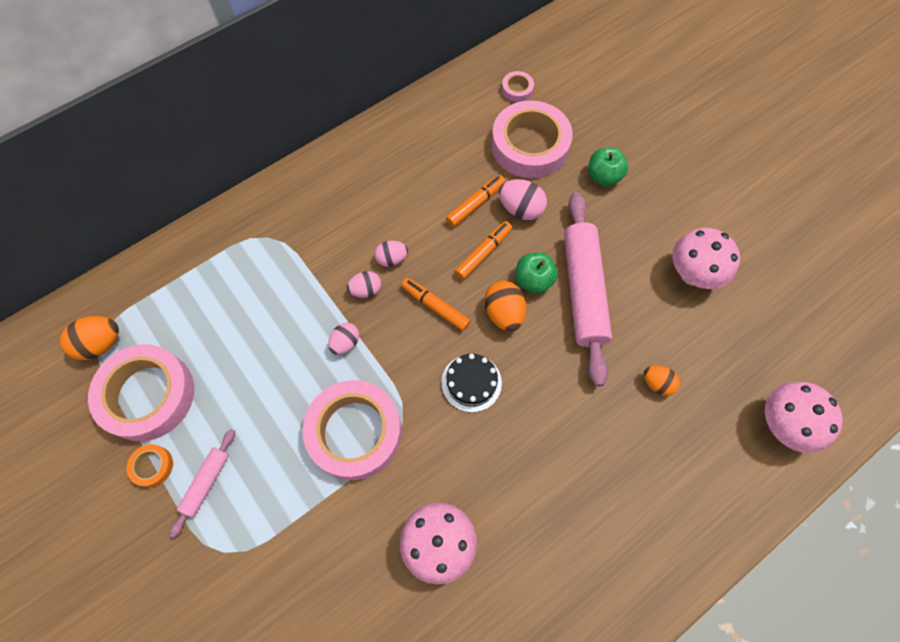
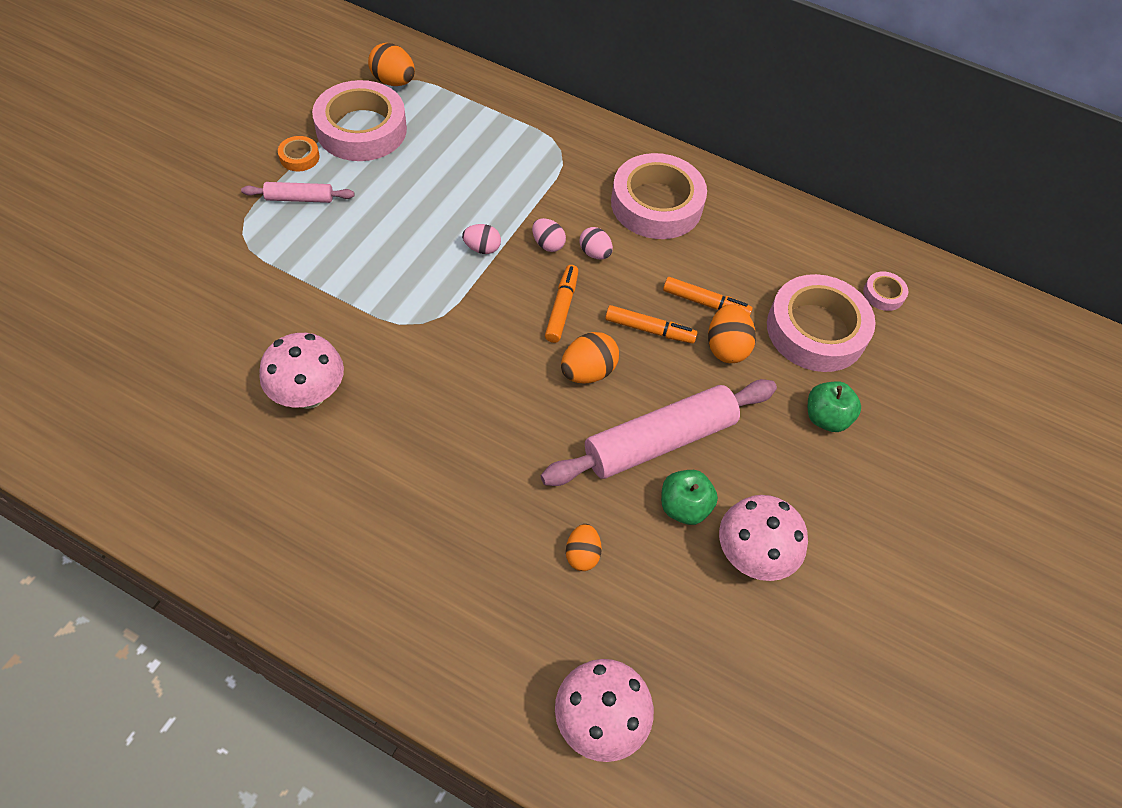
camera: 60 degrees right, 10 degrees down
(355, 432) = (394, 288): pink tape -> pink tape (656, 204)
(471, 382) = (492, 368): black cake -> none
(521, 209) = (726, 347): pink egg -> orange egg
(533, 280) = (643, 387): green apple -> green apple (684, 507)

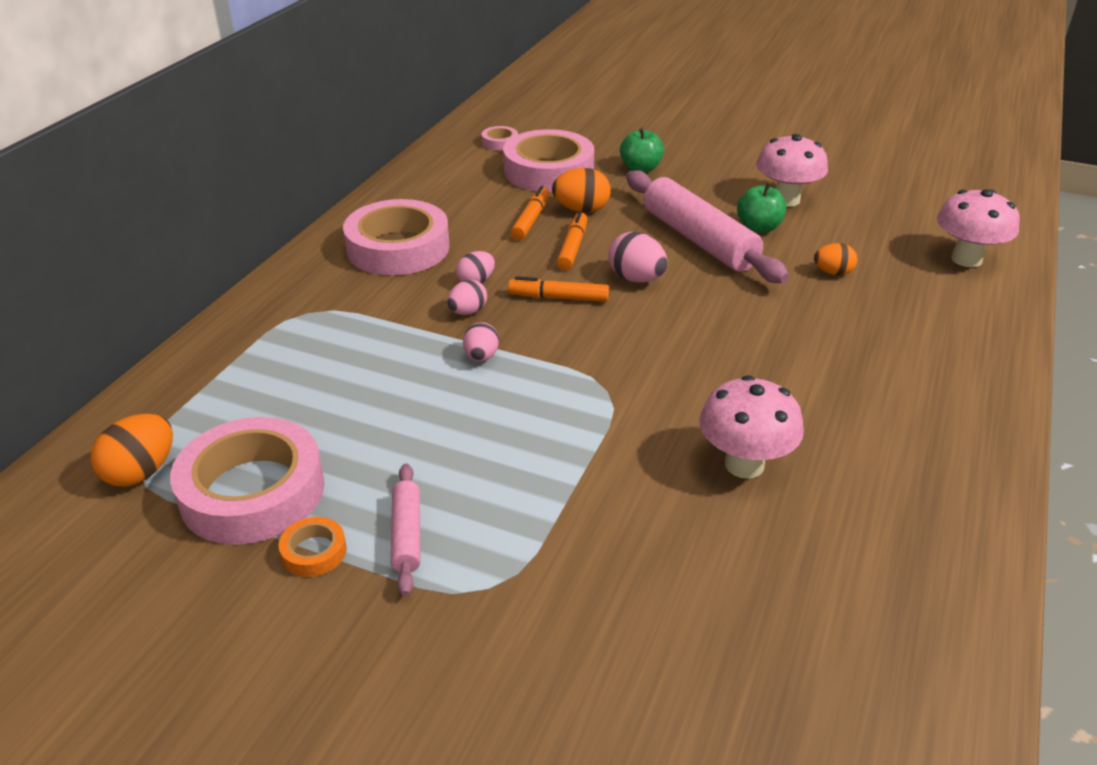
camera: 90 degrees left, 20 degrees down
(587, 372) = (636, 279): orange egg -> pink egg

